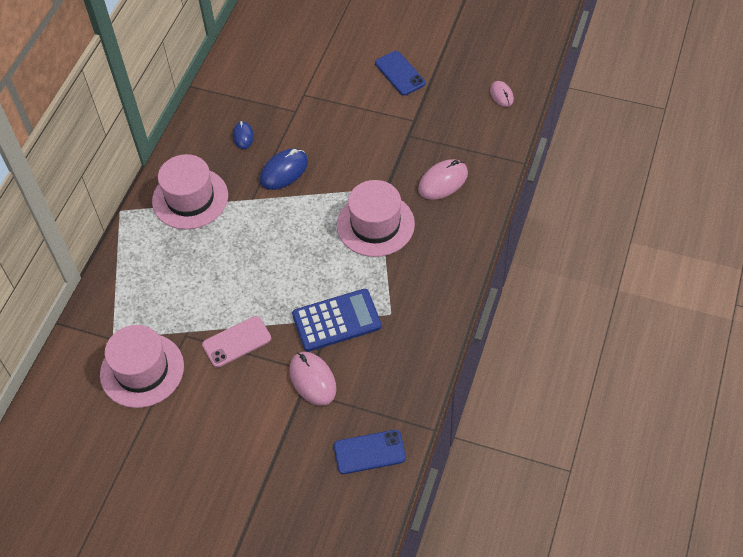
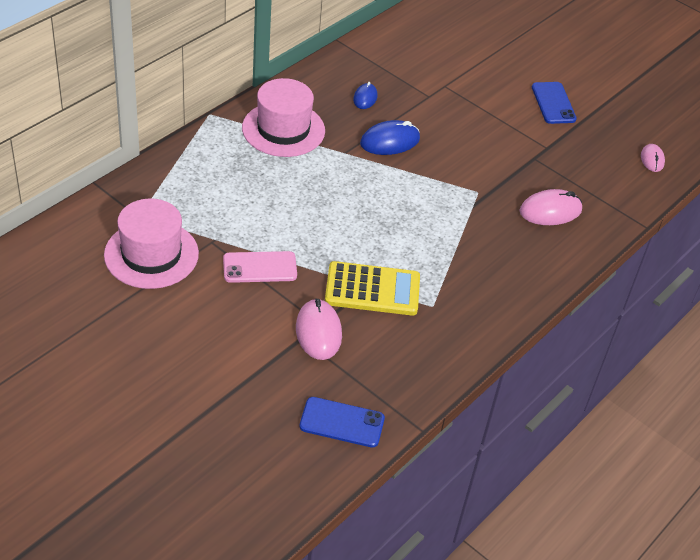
camera: 15 degrees right, 10 degrees down
(336, 321) = (372, 289): blue calculator -> yellow calculator
(375, 224) = (459, 221): pink hat -> none

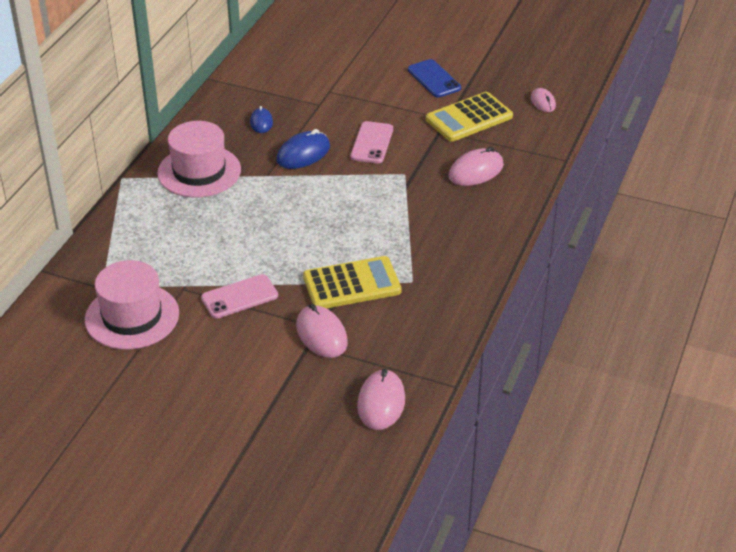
camera: 15 degrees left, 5 degrees down
(342, 422) = (381, 402): blue phone -> pink mouse
(461, 150) = (372, 143): none -> pink phone
(569, 154) = (469, 118): none -> yellow calculator

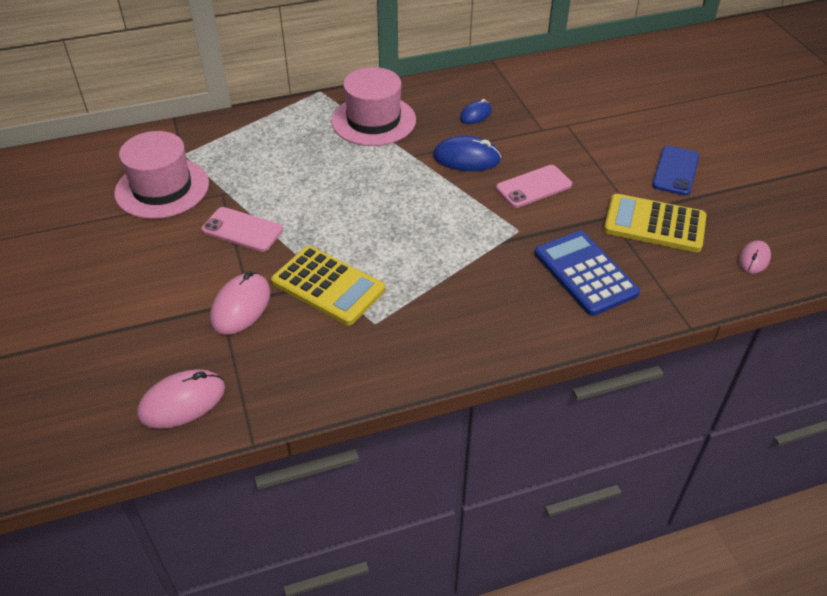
camera: 50 degrees right, 5 degrees up
(476, 171) = (585, 273): pink mouse -> blue calculator

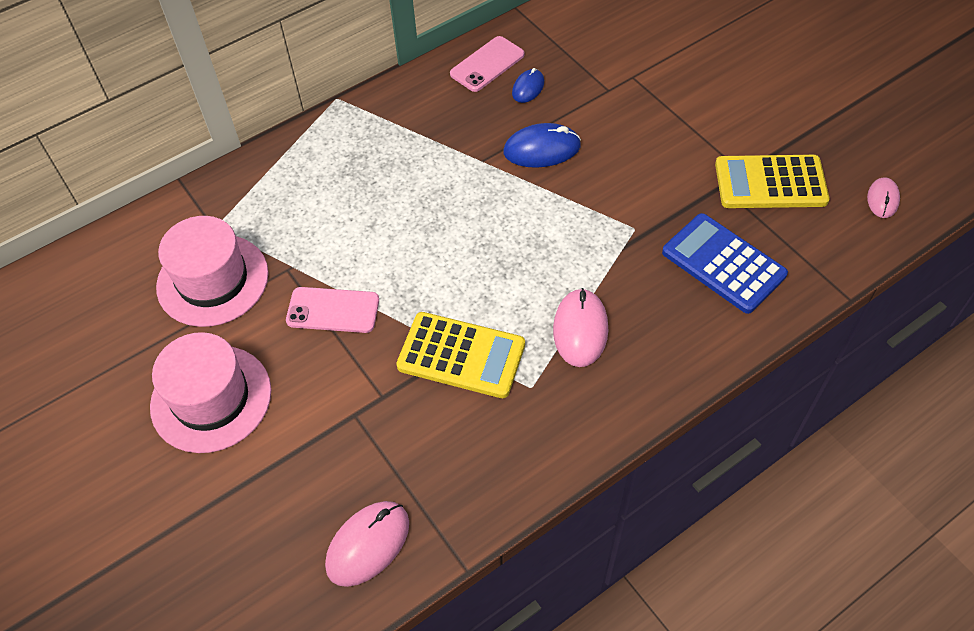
camera: 15 degrees left, 10 degrees up
(241, 306) = (377, 409): pink mouse -> pink mouse (580, 329)
(373, 120) = (417, 124): pink hat -> pink hat (211, 398)
(533, 187) = (628, 168): pink phone -> pink phone (487, 64)
(675, 171) = (767, 109): blue phone -> none

